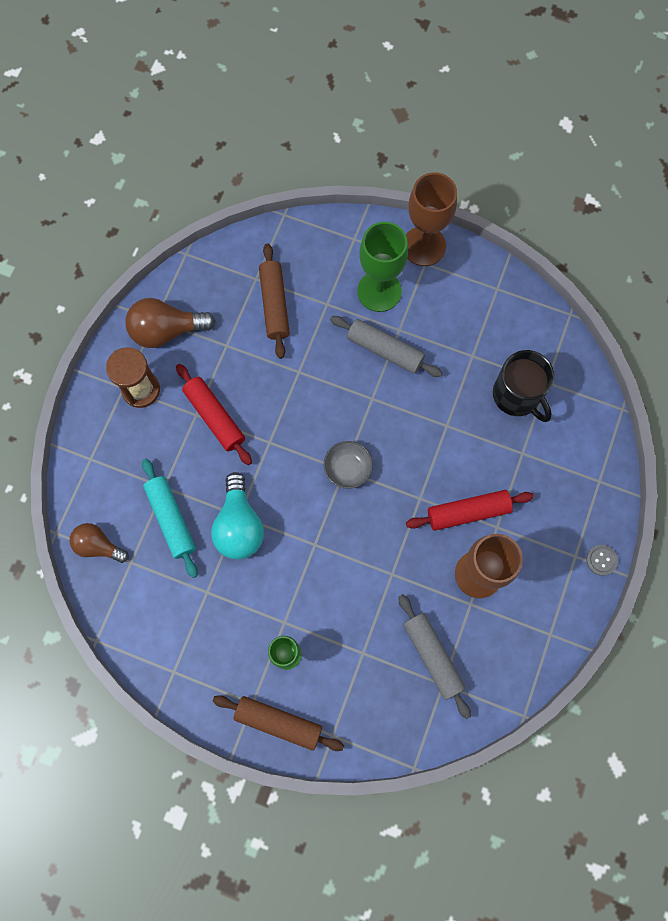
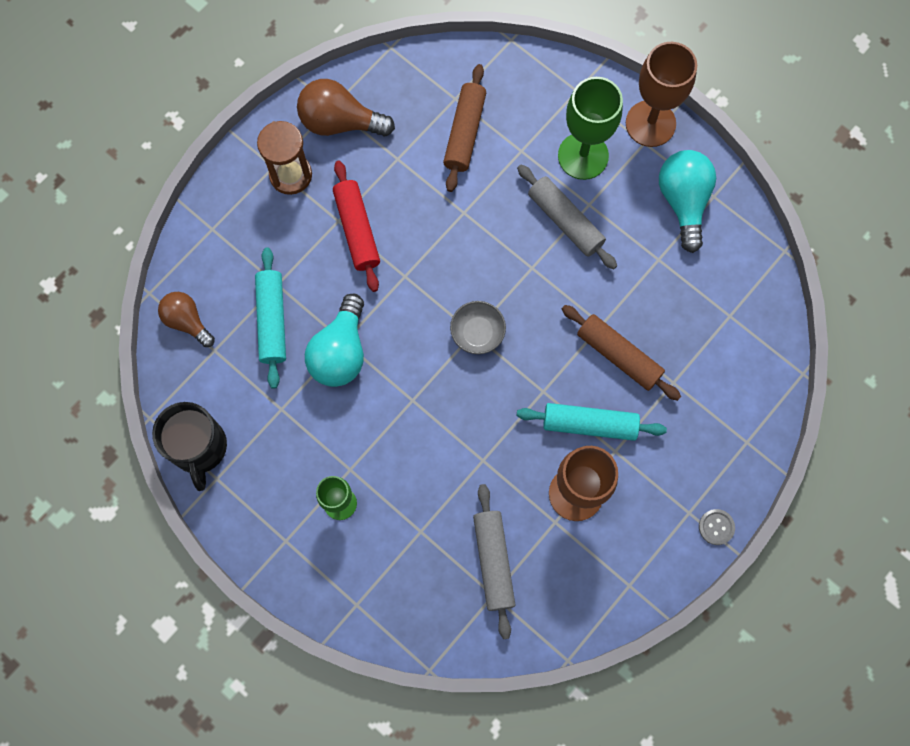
camera: 20 degrees right, 0 degrees up
(278, 722) = (305, 570): brown rolling pin -> brown rolling pin (619, 355)
(468, 512) = (589, 424): red rolling pin -> turquoise rolling pin
(474, 301) = (683, 202): none -> turquoise light bulb
(517, 395) = (691, 319): black mug -> black mug (199, 448)

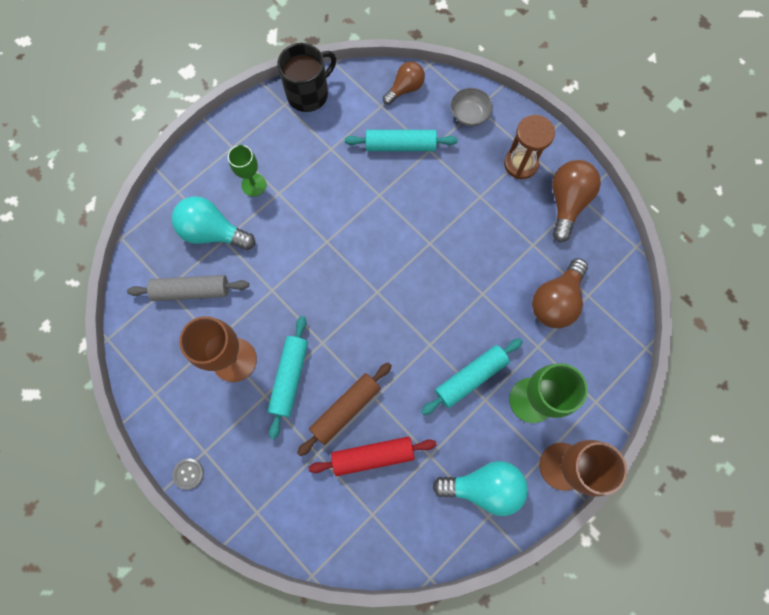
camera: 95 degrees right, 0 degrees up
(199, 448) = (308, 94): black mug -> black mug turned 150 degrees clockwise
(340, 352) = (371, 192): turquoise light bulb -> turquoise light bulb (213, 232)
(357, 230) = (471, 210): red rolling pin -> red rolling pin (373, 455)
(465, 133) = (555, 301): brown rolling pin -> brown light bulb
(477, 333) = (377, 295): grey bowl -> grey bowl (469, 114)
(565, 221) = (470, 377): grey rolling pin -> turquoise rolling pin

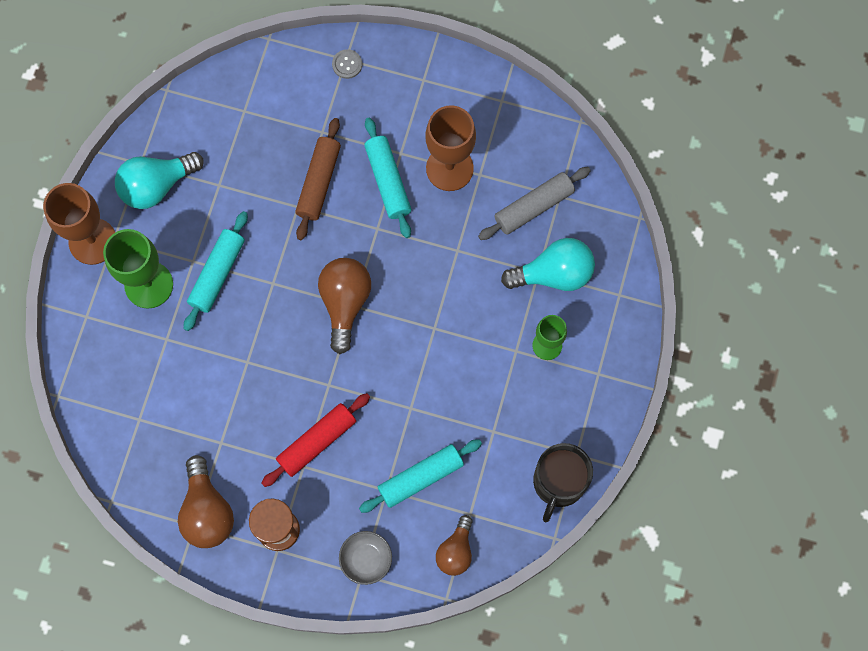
camera: 150 degrees right, 0 degrees up
(188, 473) = (425, 56): grey button -> grey button (347, 64)
(373, 455) = (271, 157): red rolling pin -> red rolling pin (317, 442)
(555, 301) = (170, 395): brown light bulb -> brown light bulb (345, 303)

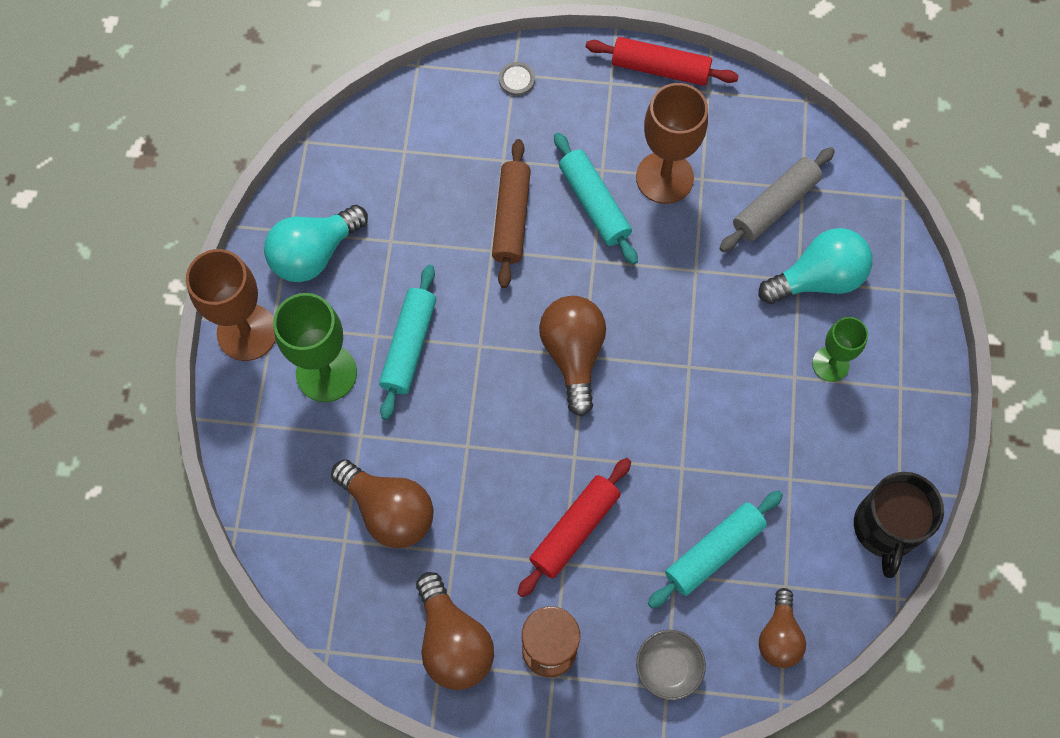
camera: 10 degrees left, 5 degrees down
(177, 402) = (389, 511): none -> brown light bulb
(466, 74) = (660, 69): none -> red rolling pin

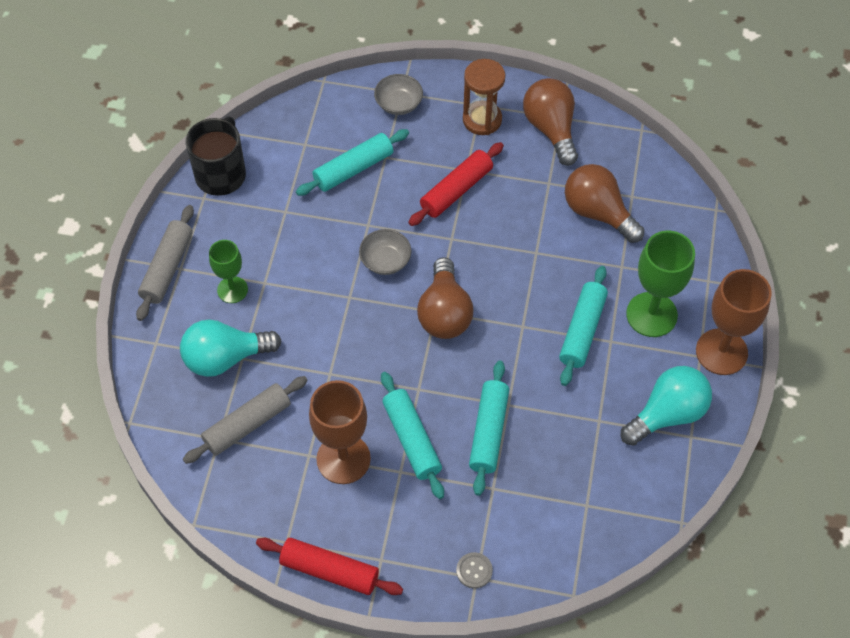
camera: 175 degrees left, 10 degrees down
(511, 218) = (489, 432): brown rolling pin -> turquoise rolling pin
(652, 418) = (385, 261): none -> grey bowl
(779, 636) = (317, 116): brown light bulb -> none
(916, 386) = (167, 268): none -> grey rolling pin

